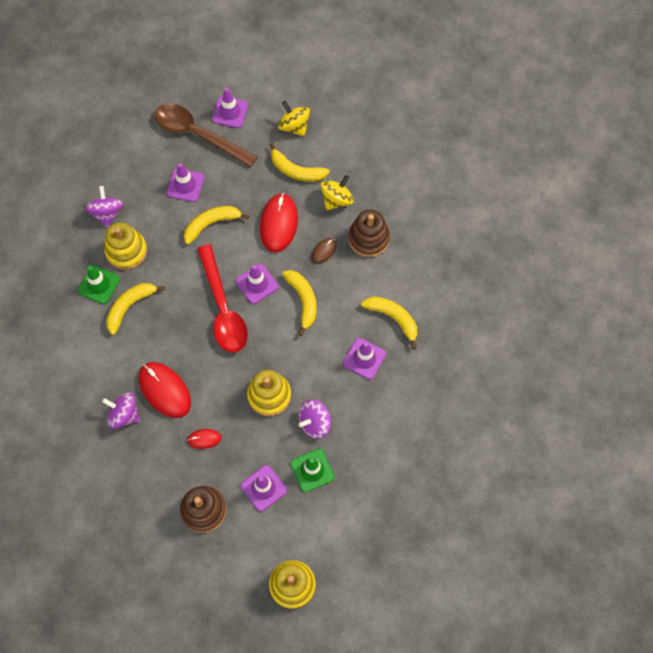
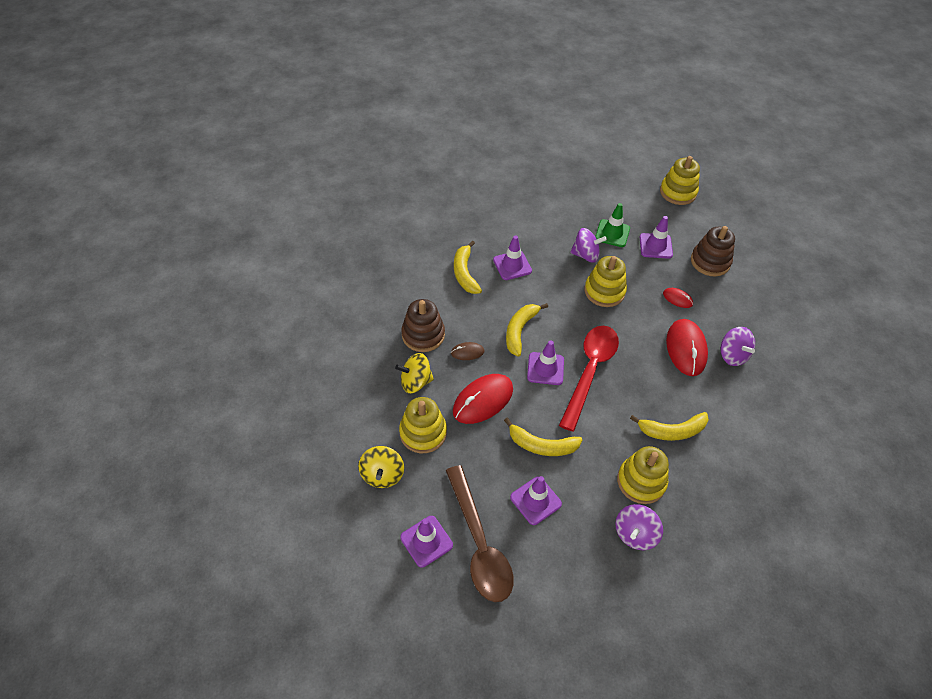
camera: 140 degrees left, 15 degrees down
(99, 285) = (689, 470): green traffic cone -> none
(296, 170) = (423, 432): yellow banana -> yellow stacking toy

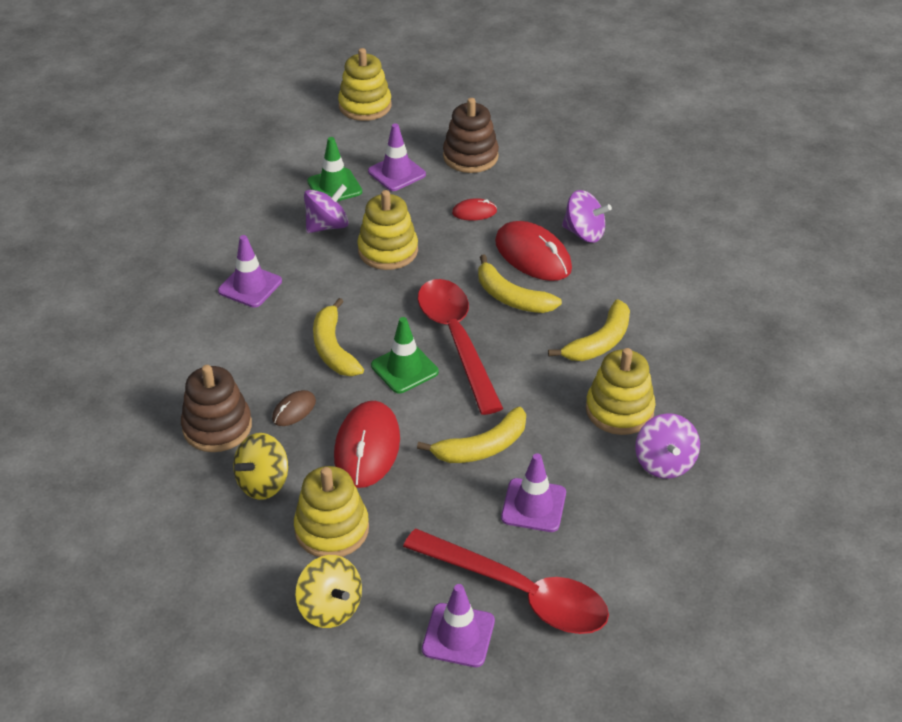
camera: 40 degrees left, 10 degrees down
(465, 273) = (198, 328): yellow banana -> yellow banana (511, 297)
(479, 543) = (518, 592): brown spoon -> red spoon
(545, 368) = (404, 369): purple traffic cone -> green traffic cone

